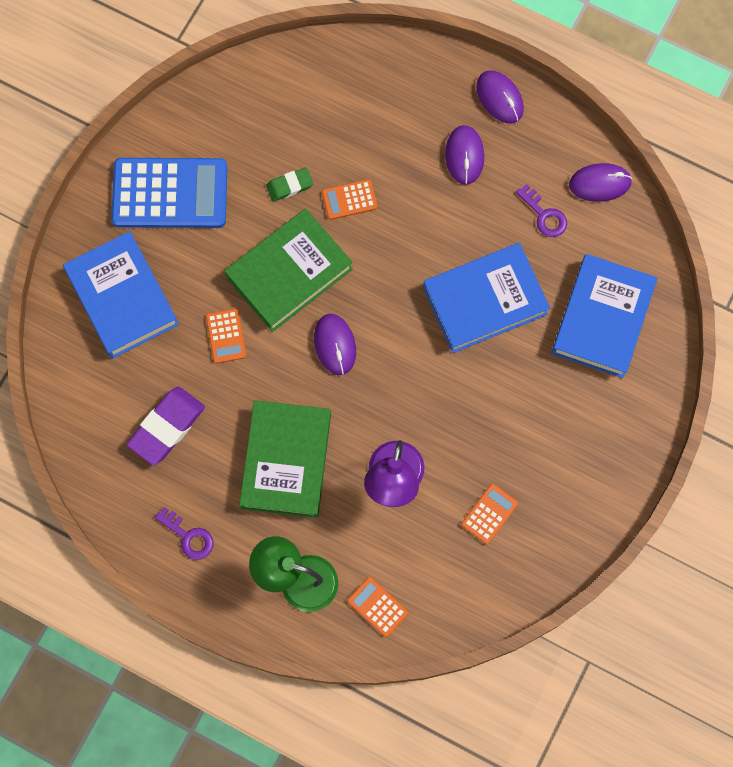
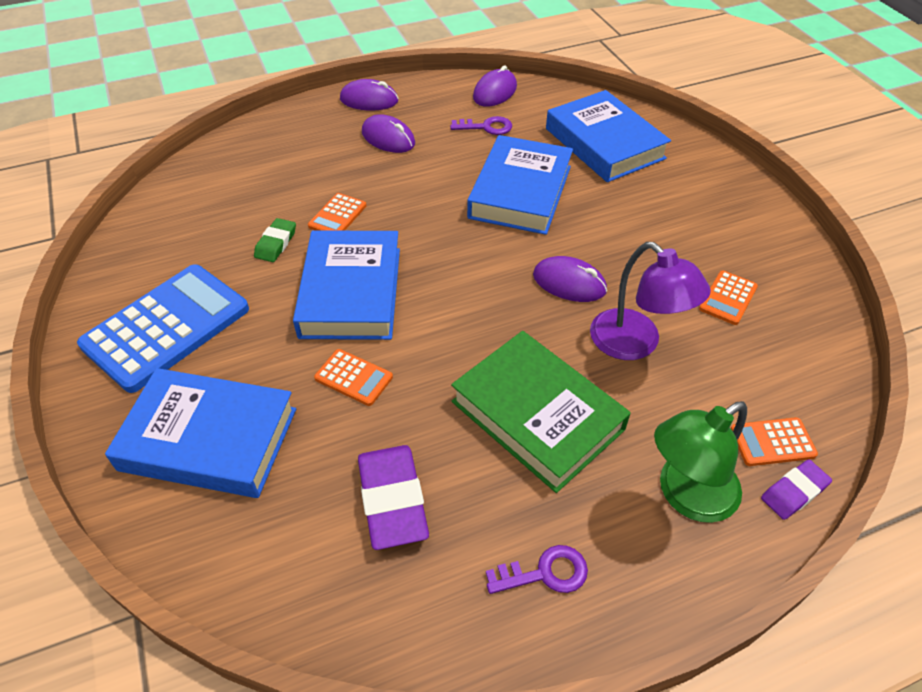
camera: 50 degrees left, 25 degrees down
(289, 273) = (351, 292): green book -> blue book
(335, 345) = (455, 303): purple mouse -> purple mouse (569, 283)
(348, 637) = (794, 492): none -> purple eraser
(489, 514) = (728, 298): orange calculator -> orange calculator turned 135 degrees counterclockwise

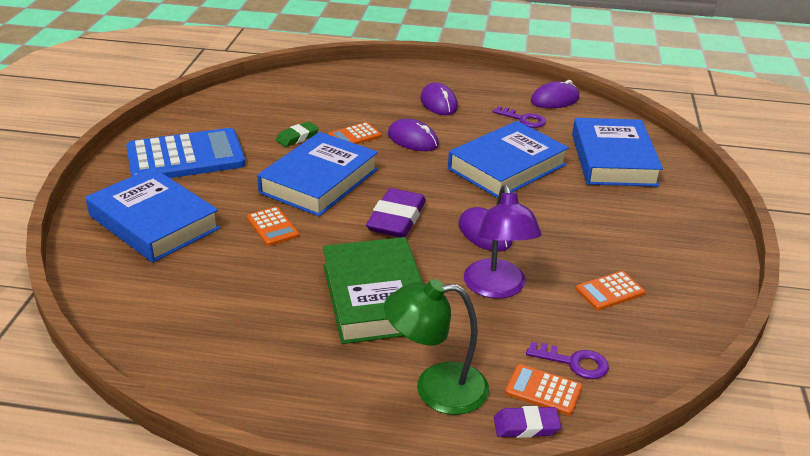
camera: 30 degrees right, 15 degrees down
(369, 100) = (448, 76): purple mouse -> purple mouse (413, 140)
(392, 500) = (230, 299): purple eraser -> purple eraser (396, 219)
(545, 573) = (287, 381): purple key -> purple key (574, 362)

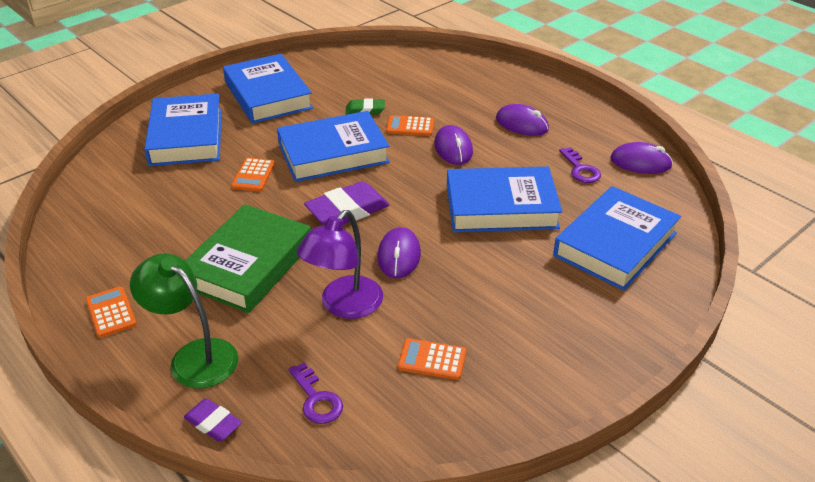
camera: 40 degrees right, 5 degrees up
(186, 157) = (268, 95): blue calculator -> blue book
(438, 103) = (522, 124): purple mouse -> purple mouse turned 75 degrees counterclockwise
(543, 390) = (263, 405): orange calculator -> orange calculator (111, 312)

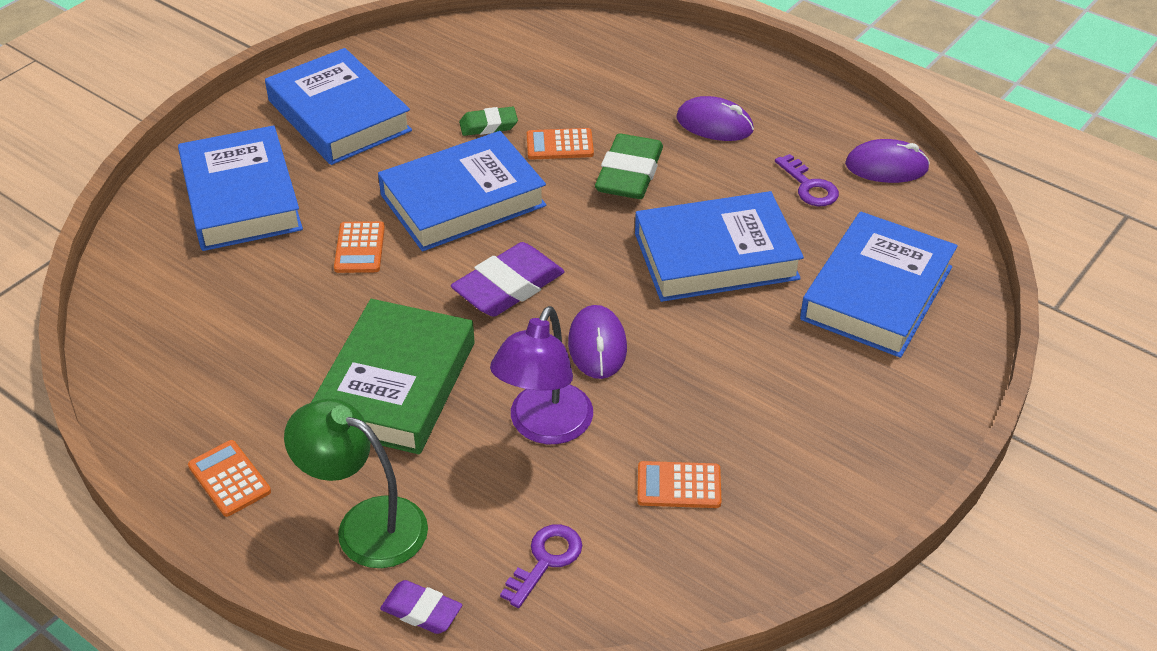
camera: 10 degrees left, 5 degrees up
(317, 399) = (546, 560): purple key -> purple key turned 105 degrees counterclockwise
(453, 148) = (629, 173): purple mouse -> green eraser

